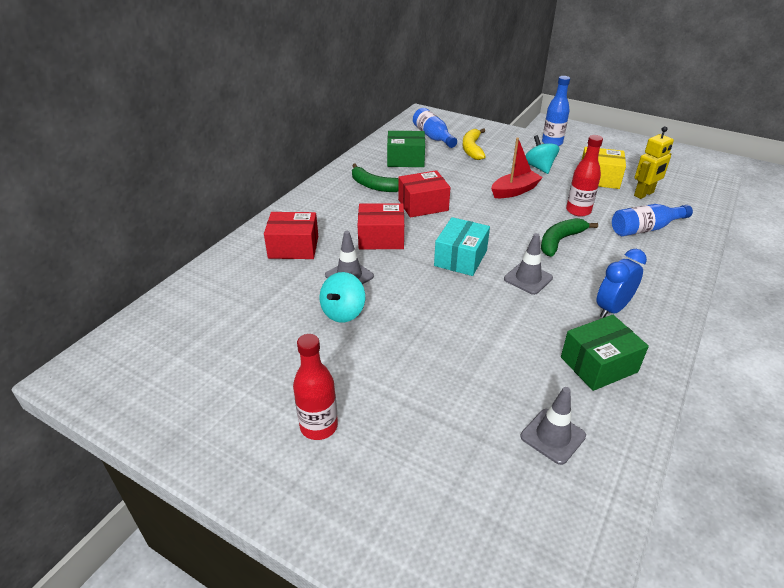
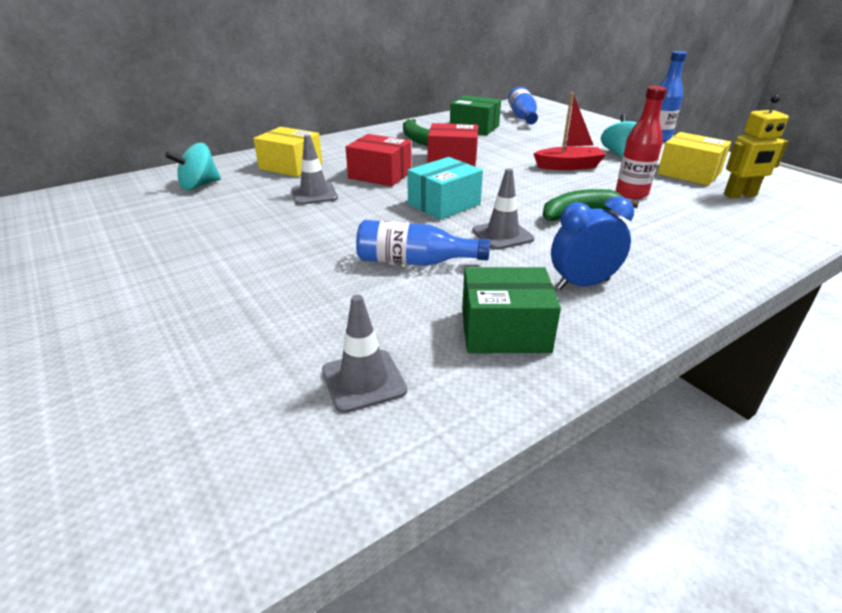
camera: 25 degrees right, 5 degrees down
(293, 247) = (291, 166): red box -> yellow box
(319, 426) = (136, 293): red bottle -> none
(343, 312) = (274, 217): turquoise spinning top -> turquoise spinning top (199, 185)
(472, 149) = (555, 131): yellow banana -> none
(645, 229) = (710, 224): blue bottle -> blue bottle (415, 262)

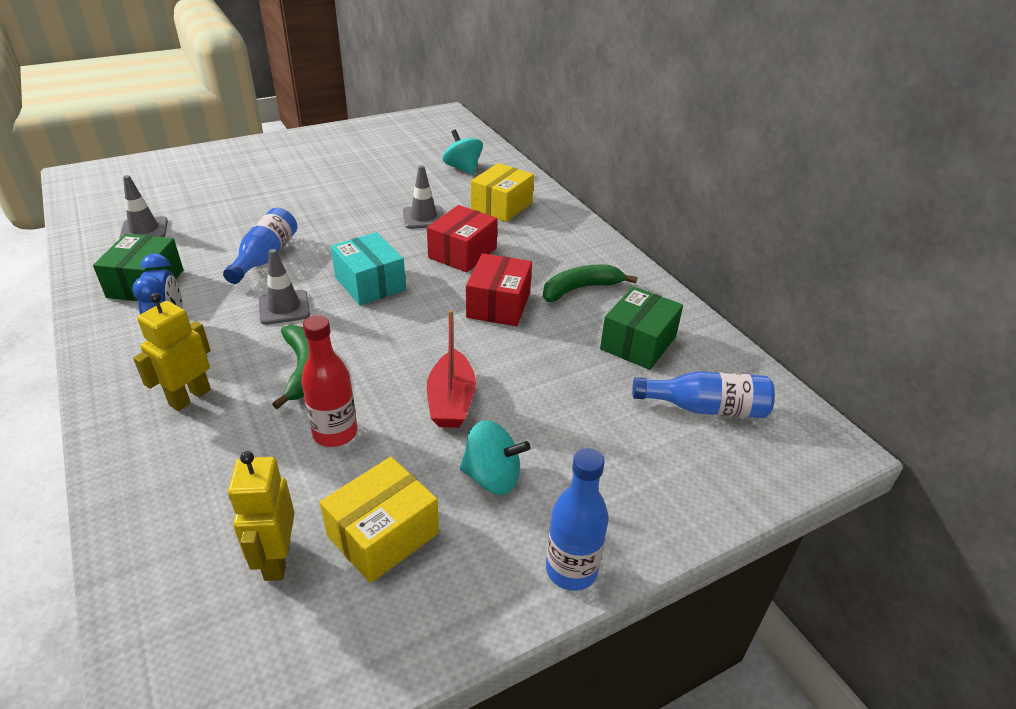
camera: 95 degrees right, 5 degrees up
(653, 252) = (189, 397): none -> yellow robot

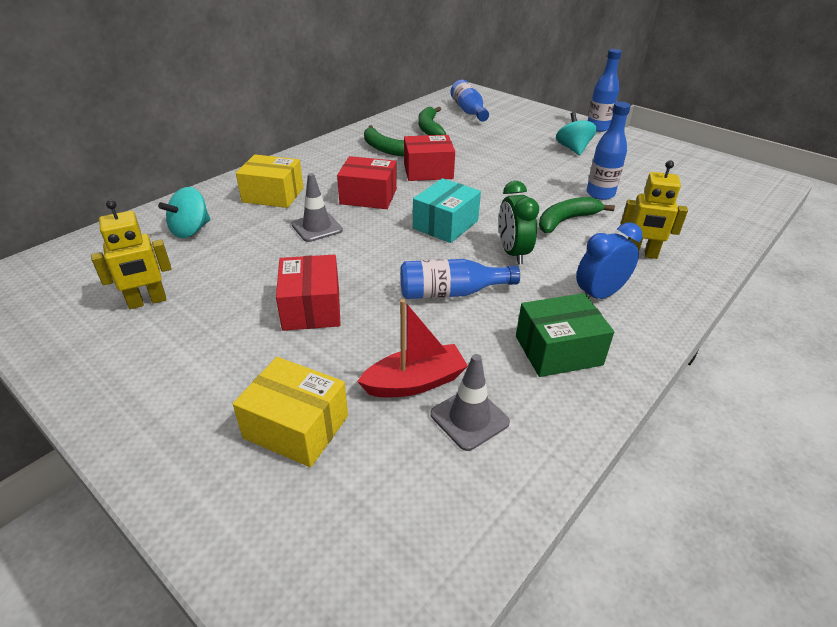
camera: 110 degrees left, 0 degrees up
(276, 559) = (685, 186): yellow robot -> yellow robot (147, 301)
(284, 307) = (512, 253): grey traffic cone -> green clock
(312, 199) = (311, 308): none -> red box
(335, 433) = (600, 194): red bottle -> blue bottle
(383, 534) = (637, 166): yellow box -> yellow box (296, 427)
(451, 401) = (535, 168): red boat -> red boat (415, 382)
(638, 343) = (429, 128): green box -> green banana

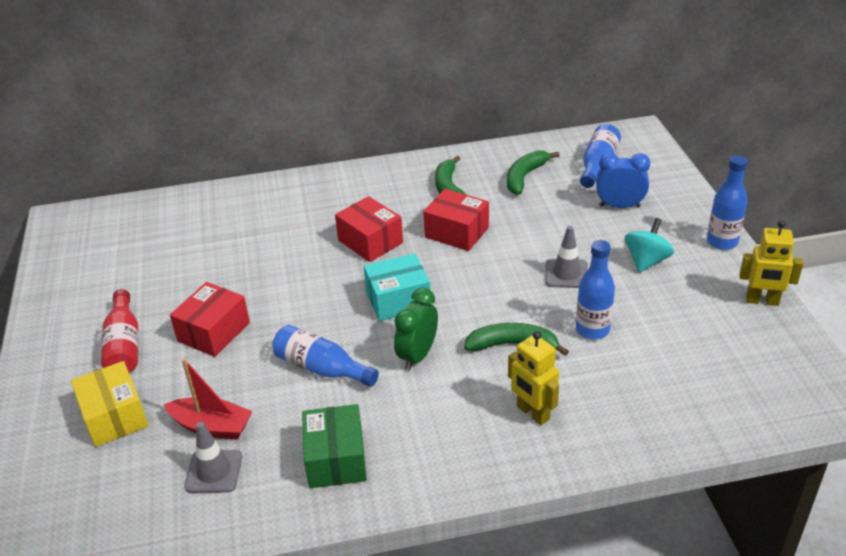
camera: 40 degrees right, 0 degrees up
(147, 301) = (125, 276): yellow robot -> yellow robot (762, 301)
(191, 230) = (207, 222): turquoise spinning top -> none
(224, 359) = (124, 345): none -> red bottle
(273, 195) = (298, 209): yellow box -> none
(317, 227) = (295, 258): grey traffic cone -> grey traffic cone (566, 274)
(558, 350) = (336, 459): green box -> green box turned 60 degrees clockwise
(599, 295) = (435, 431): blue clock -> blue clock (619, 206)

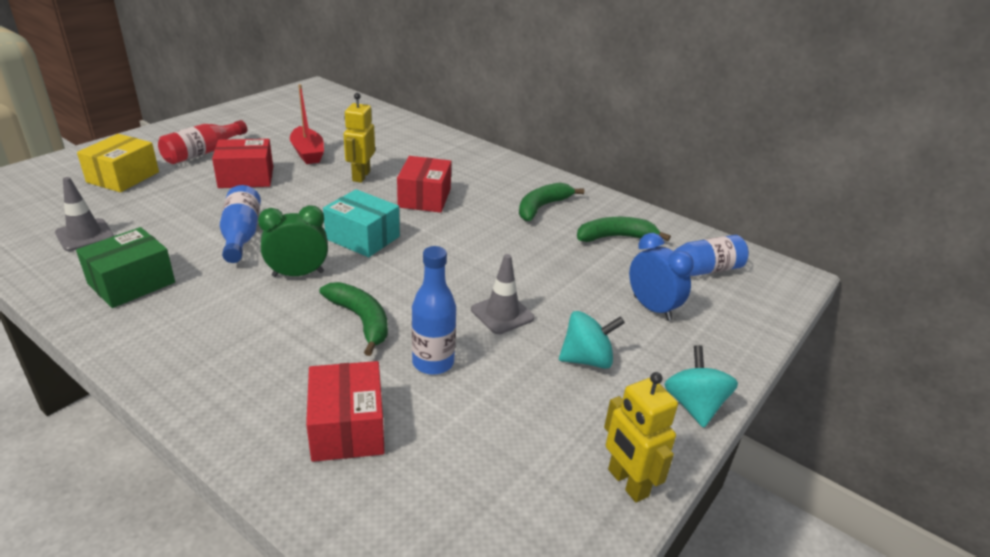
camera: 45 degrees right, 5 degrees down
(212, 426) = (136, 216): red boat -> red boat (308, 153)
(456, 232) = (487, 232): red box -> red box (347, 427)
(532, 413) = (269, 370): yellow robot -> yellow robot (361, 176)
(722, 242) = (694, 406): blue bottle -> turquoise spinning top

